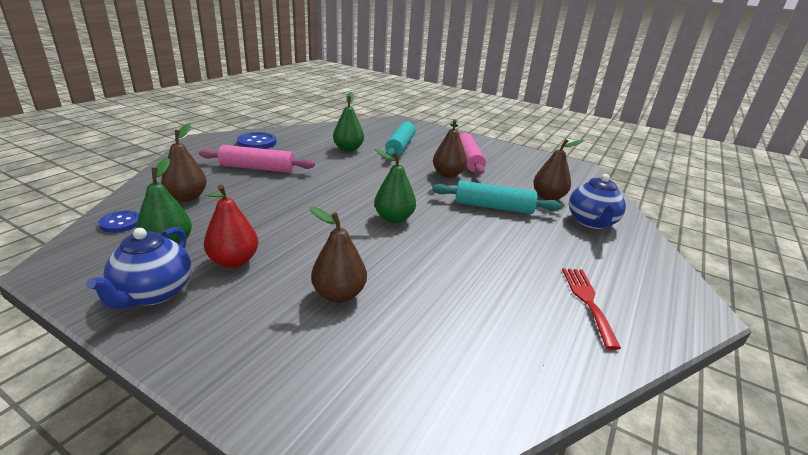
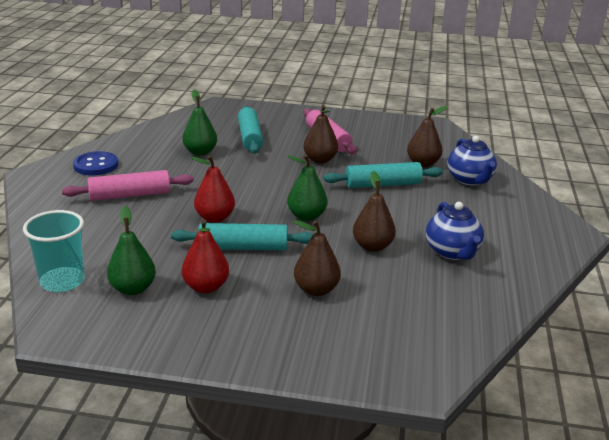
camera: 20 degrees left, 0 degrees up
(121, 223) = (62, 281): blue button -> turquoise cup
(153, 293) = (168, 328): blue teapot -> blue teapot (452, 252)
(187, 197) = (95, 242): brown pear -> brown pear (372, 246)
(307, 232) = (243, 247): none -> turquoise rolling pin
(308, 201) = (214, 218): none -> red pear
(587, 301) = (498, 247): red fork -> none

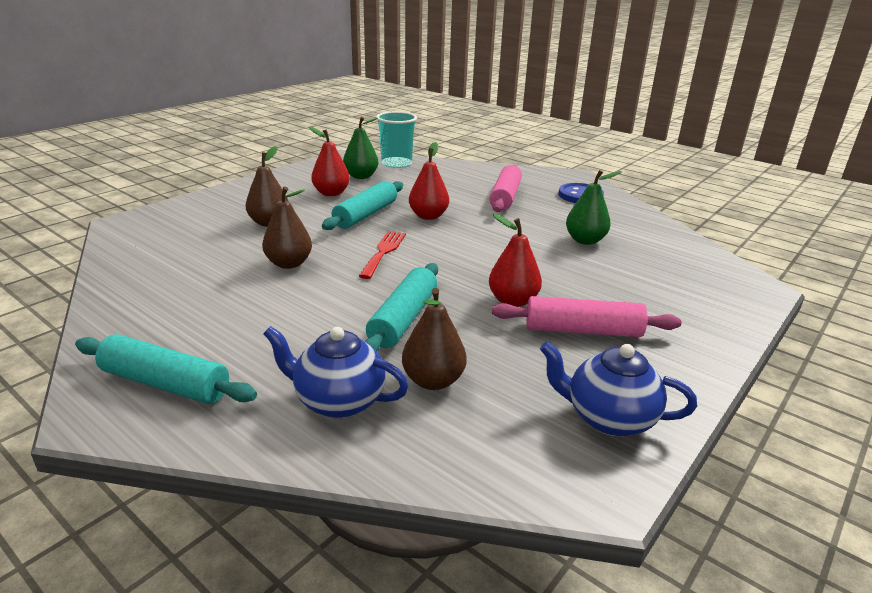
camera: 120 degrees right, 0 degrees up
(250, 137) = (617, 277): turquoise rolling pin -> turquoise rolling pin (165, 383)
(306, 216) = (383, 252): green pear -> red fork
(320, 160) = (512, 301): brown pear -> red pear
(452, 252) = (215, 299): blue teapot -> blue teapot (608, 418)

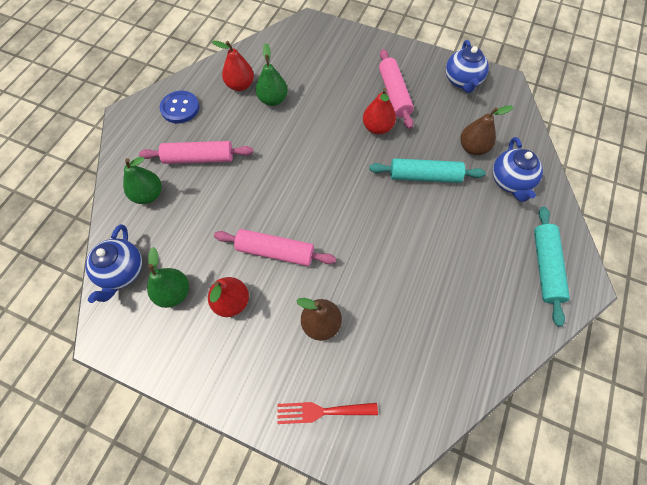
camera: 105 degrees left, 35 degrees up
(289, 264) = (387, 270): brown pear -> none
(366, 215) = (275, 251): turquoise rolling pin -> pink rolling pin
(383, 252) = (341, 215): red fork -> red fork (321, 411)
(396, 163) = (122, 272): turquoise cup -> blue teapot
(428, 216) = (262, 204): red pear -> red pear (240, 85)
(470, 176) = (148, 195): none -> green pear

